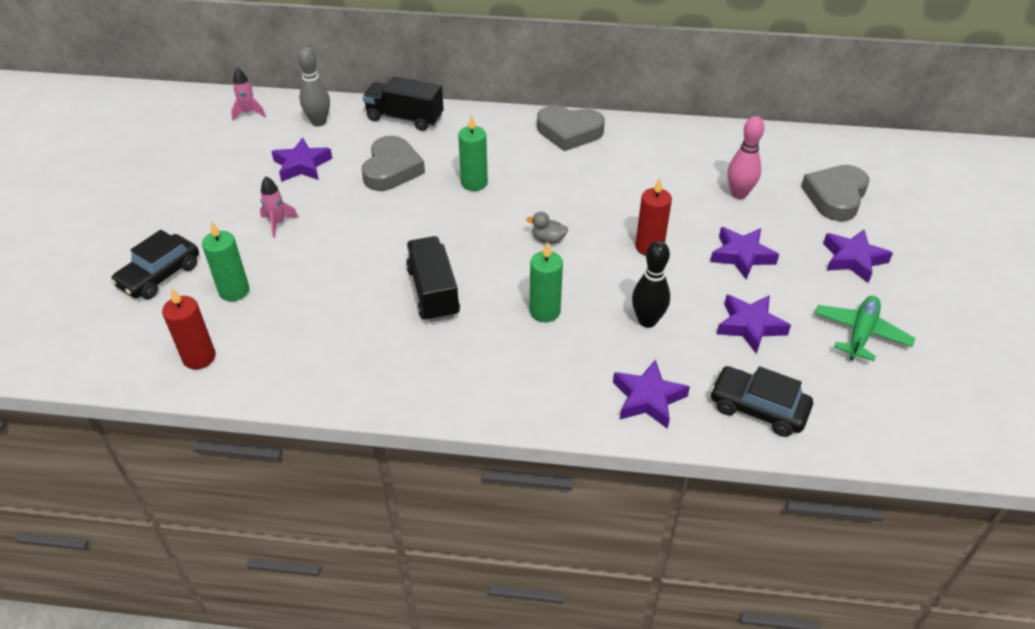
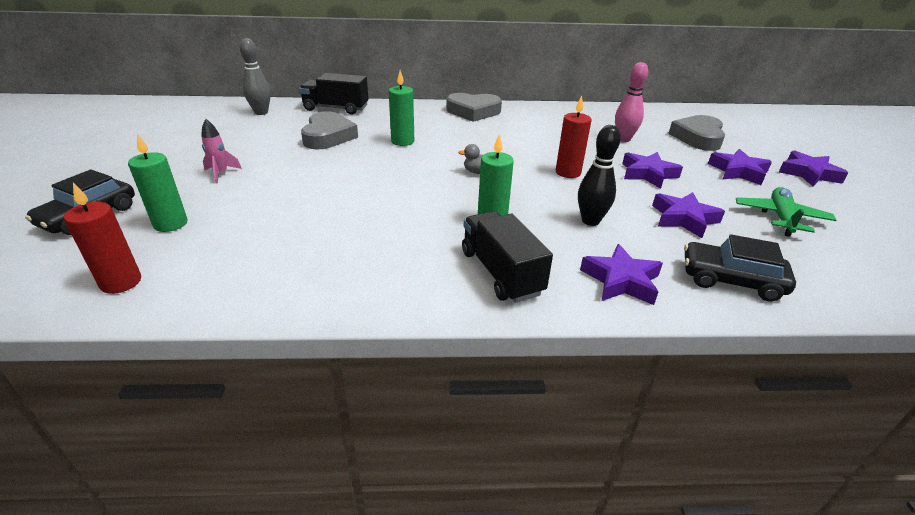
camera: 10 degrees left, 10 degrees down
(249, 113) = (198, 110): pink rocket -> none
(302, 165) = (246, 137): purple star -> purple star (808, 174)
(433, 292) = (380, 213): black truck -> black truck (501, 272)

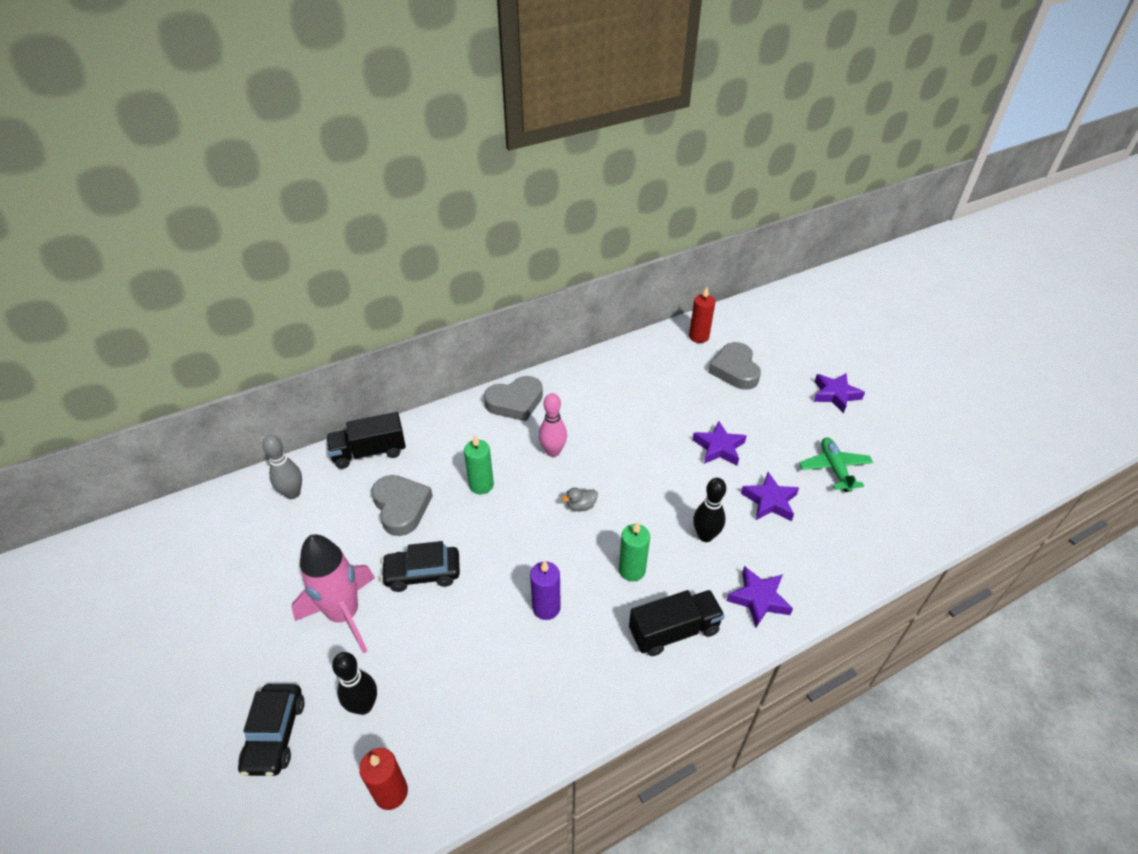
camera: 25 degrees left, 10 degrees up
(170, 224) = (364, 706): green candle -> black bowling pin
(221, 173) = (344, 615): pink rocket -> pink rocket, size x2.26
(386, 218) = (546, 608): none -> purple candle
(501, 272) = (674, 631): black truck -> black truck turned 120 degrees clockwise
(568, 172) = (655, 473): red candle -> red candle (698, 337)
(623, 139) = (675, 398): pink bowling pin -> pink bowling pin (553, 451)
(731, 280) = (827, 563): black car -> black car (422, 573)
(738, 171) = (784, 414): purple star -> none

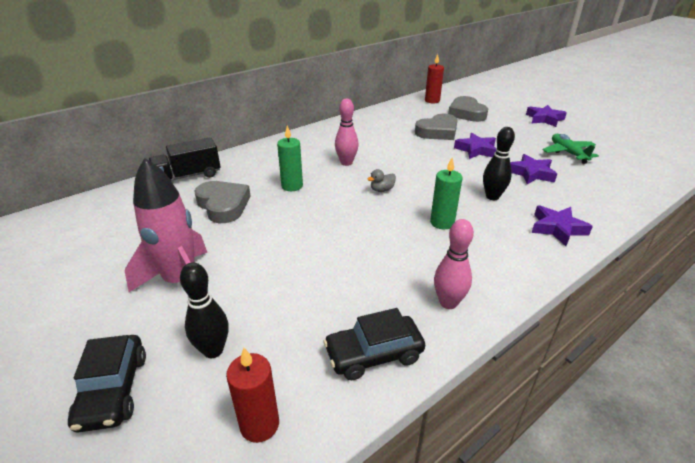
camera: 10 degrees left, 10 degrees down
(293, 493) = (119, 206): grey bowling pin -> none
(422, 573) = (253, 245): black car -> black car (374, 354)
(515, 402) = (306, 140): grey heart -> grey heart (437, 132)
(546, 608) = (377, 254): purple candle -> none
(598, 686) = (448, 303): none -> pink bowling pin
(674, 631) = (498, 256): black truck -> none

